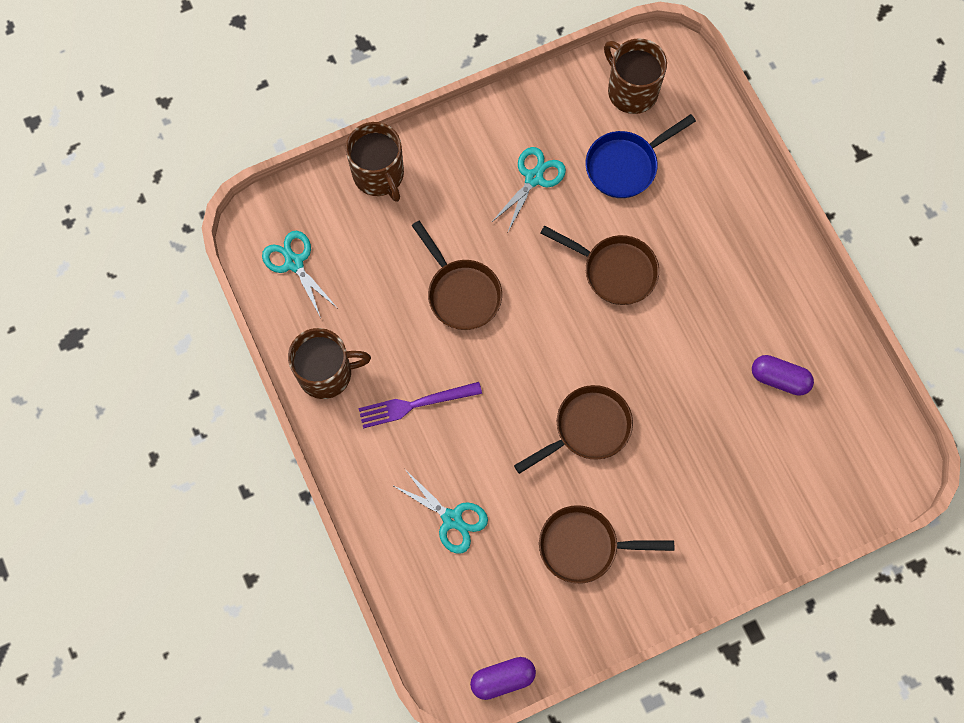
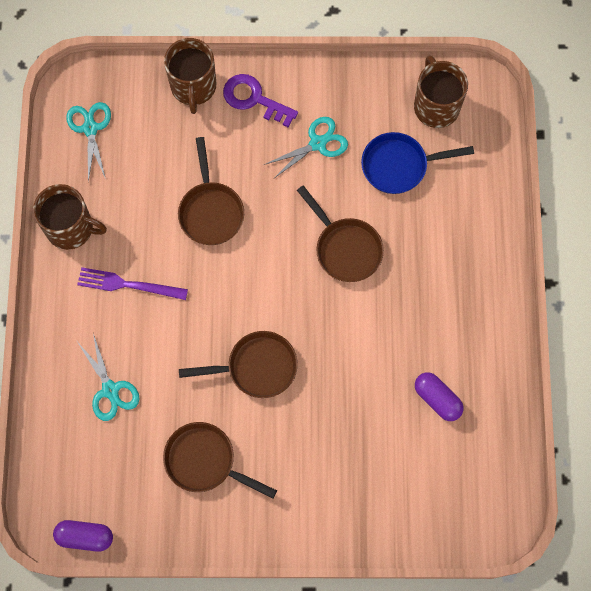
camera: 25 degrees right, 0 degrees up
(447, 161) = (254, 99): none -> purple key

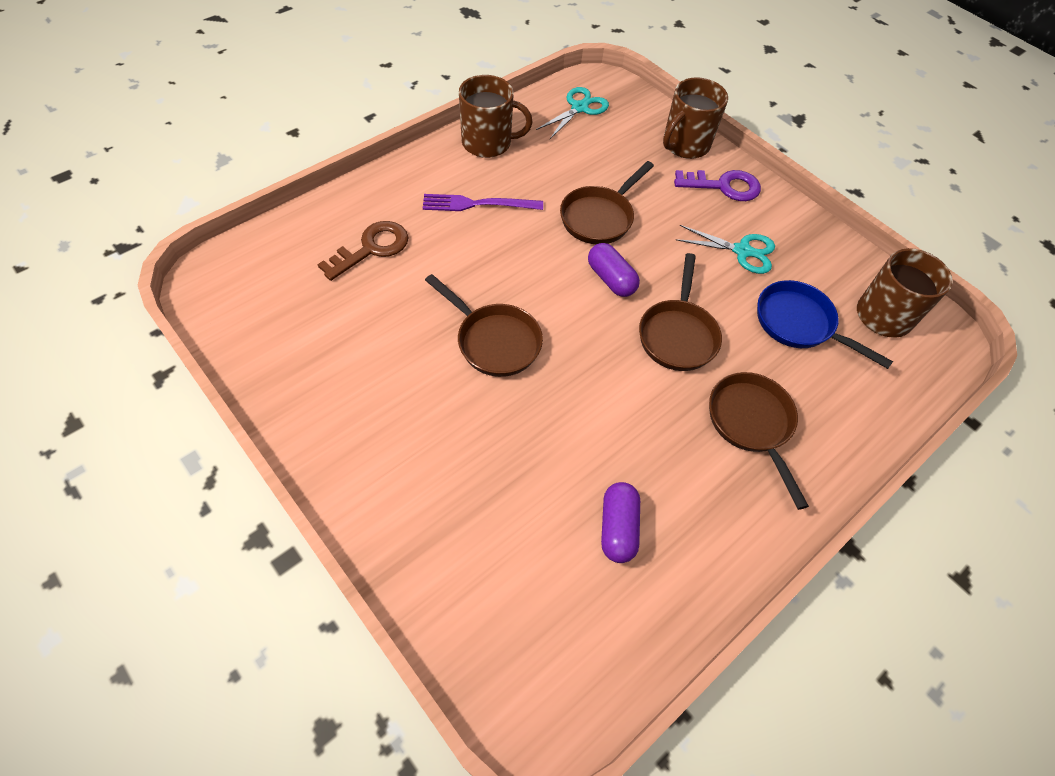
camera: 45 degrees right, 15 degrees down
(71, 228) = (488, 143): brown mug -> brown mug turned 60 degrees counterclockwise
(85, 537) = (210, 315): purple capsule -> purple capsule (611, 279)
(110, 390) = (371, 248): turquoise scissors -> brown key
(128, 285) = (478, 204): purple fork -> purple fork turned 60 degrees counterclockwise
(205, 461) = (363, 361): brown pan -> brown pan (751, 424)
(254, 99) = (723, 186): purple key -> purple key turned 105 degrees clockwise

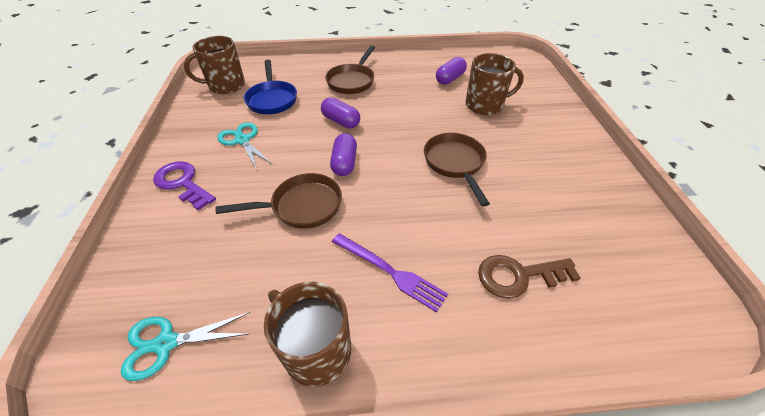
camera: 140 degrees left, 10 degrees down
(677, 334) = (341, 121): brown pan -> purple capsule
(685, 145) = (148, 233): brown mug -> brown mug (485, 105)

